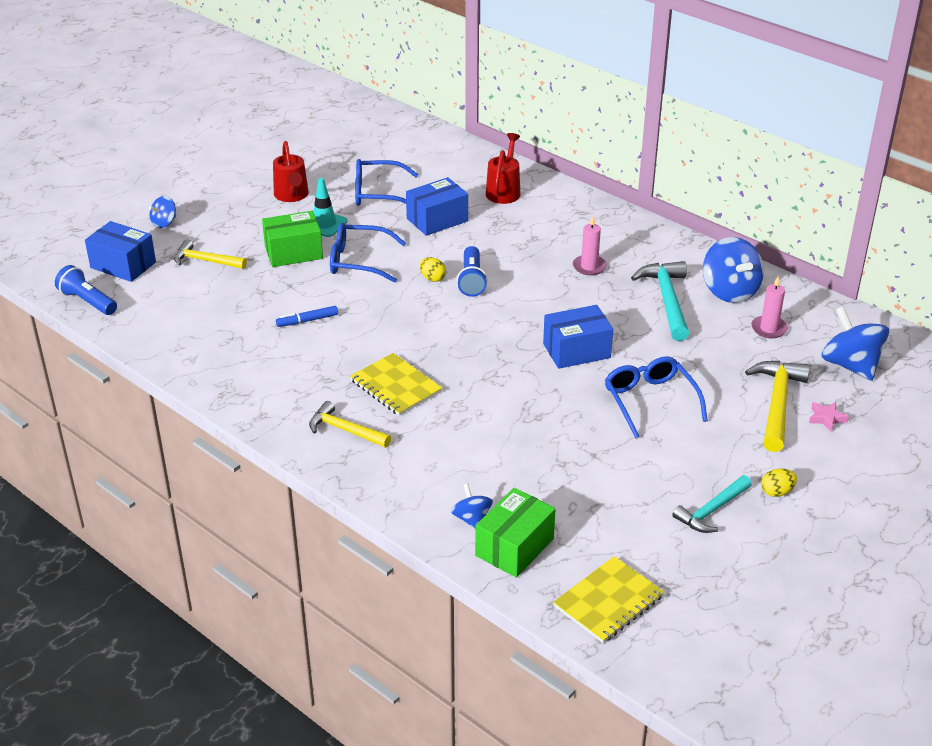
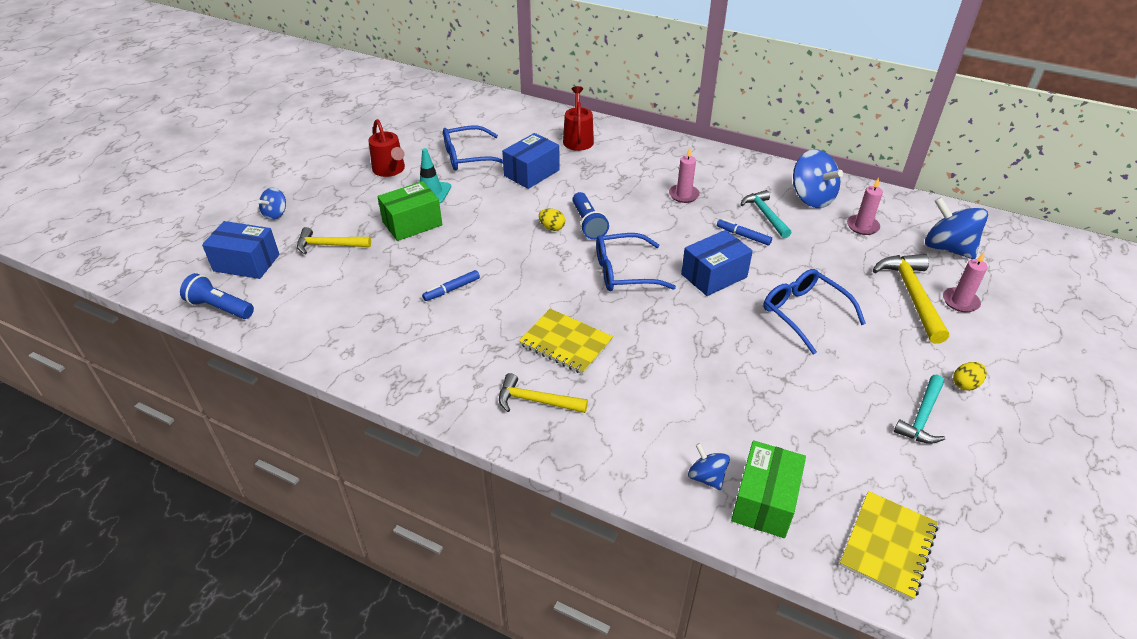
camera: 15 degrees left, 5 degrees up
(359, 261) = (477, 222): blue glasses -> blue glasses (624, 272)
(630, 317) = (743, 236): none -> blue marker
(667, 300) = (765, 215): turquoise hammer -> turquoise hammer, size x0.66
(826, 418) = (960, 301): pink star -> pink candle

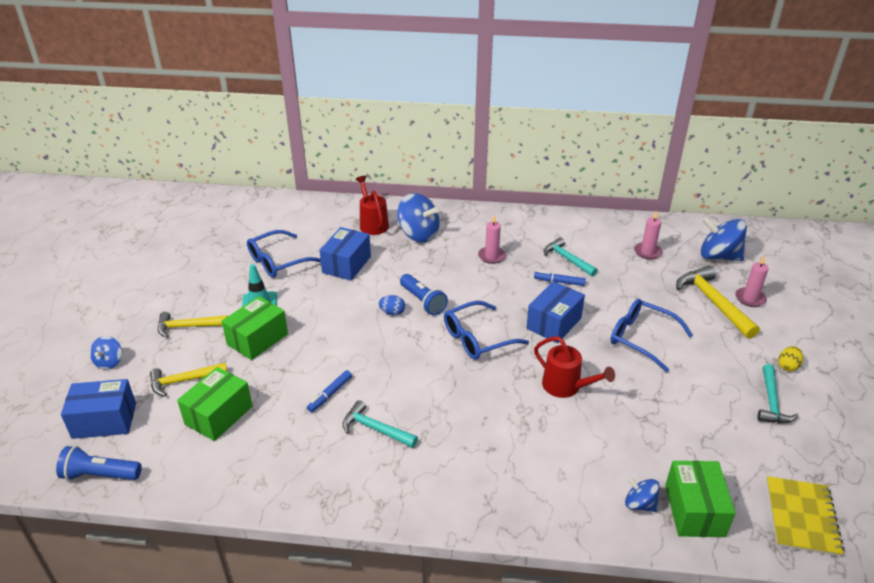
camera: 20 degrees left, 5 degrees down
(343, 283) = (219, 415): none -> green box
(390, 170) = (207, 291): red watering can -> red watering can (566, 387)
(477, 332) = (375, 429): none -> turquoise hammer
(536, 401) = (463, 479): yellow hammer -> yellow hammer (188, 326)
(552, 228) = (392, 312): yellow egg -> blue egg
(565, 343) = (461, 417): yellow notebook -> none
(811, 198) = (596, 236): blue spinning top -> blue spinning top (418, 234)

